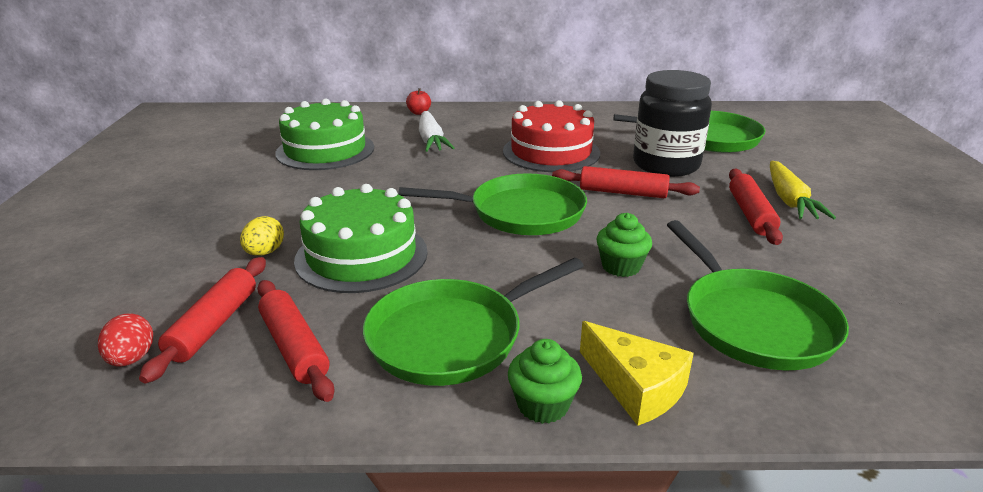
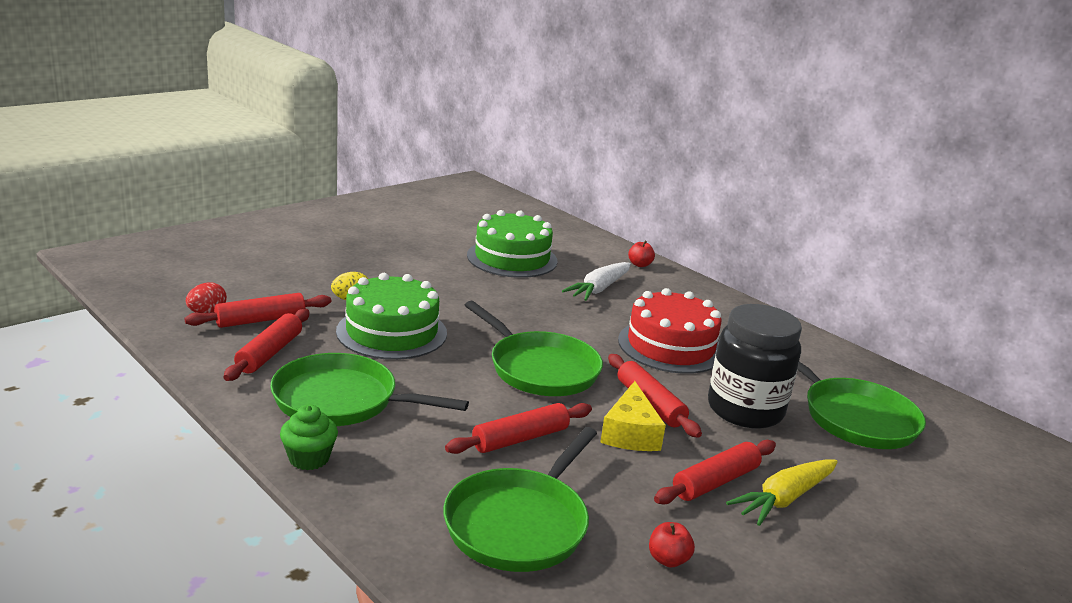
camera: 45 degrees right, 5 degrees down
(621, 266) = (520, 439): green cupcake -> red rolling pin
(636, 387) = (368, 490): yellow cheese -> yellow cheese (630, 433)
(843, 275) = (668, 560): none -> red apple

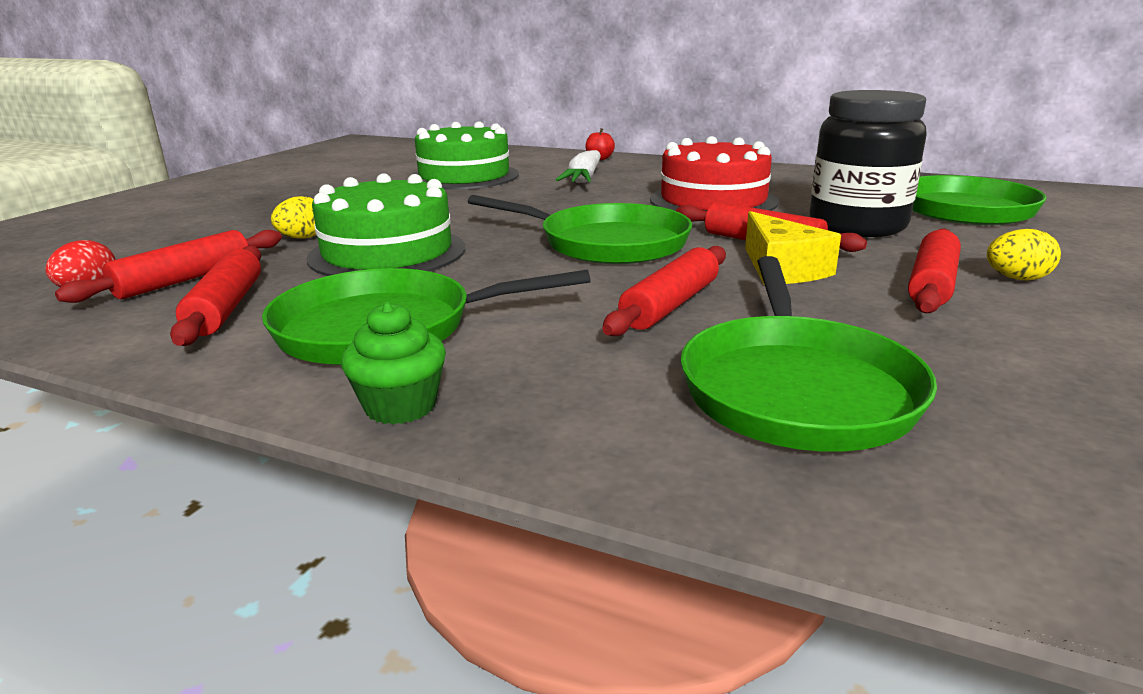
camera: 20 degrees left, 0 degrees up
(668, 560) = (1017, 368): red apple -> none
(784, 499) = (1016, 279): yellow carrot -> yellow egg

